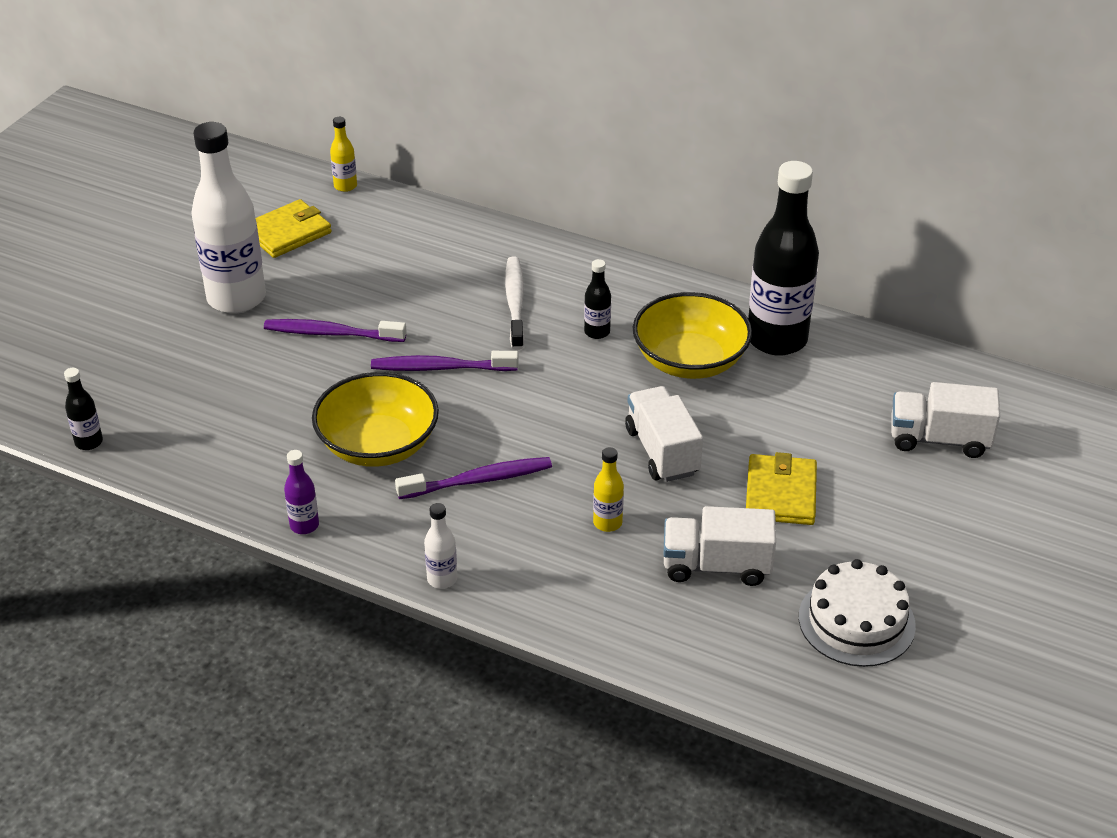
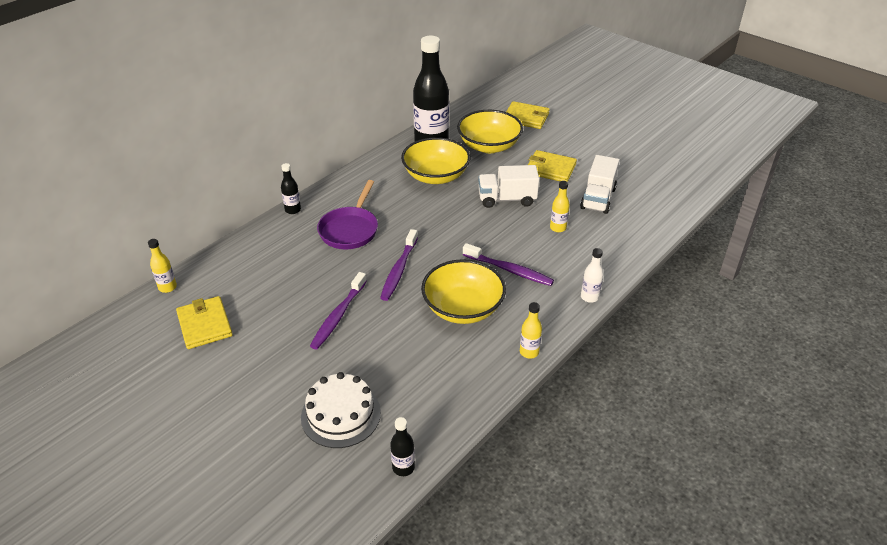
camera: 75 degrees left, 0 degrees up
(236, 298) = (269, 362): white bottle -> none
(304, 525) = (529, 352): purple bottle -> yellow bottle
(478, 480) = (509, 270): purple toothbrush -> purple toothbrush turned 120 degrees clockwise
(515, 303) = (350, 229): white toothbrush -> purple pan
(597, 332) = (395, 203): black bottle -> black bottle (293, 210)
(813, 406) = (489, 146): none -> yellow bowl
(856, 621) = (642, 166): white cake -> white cake (341, 414)
(939, 439) = (526, 118): white truck -> yellow wallet

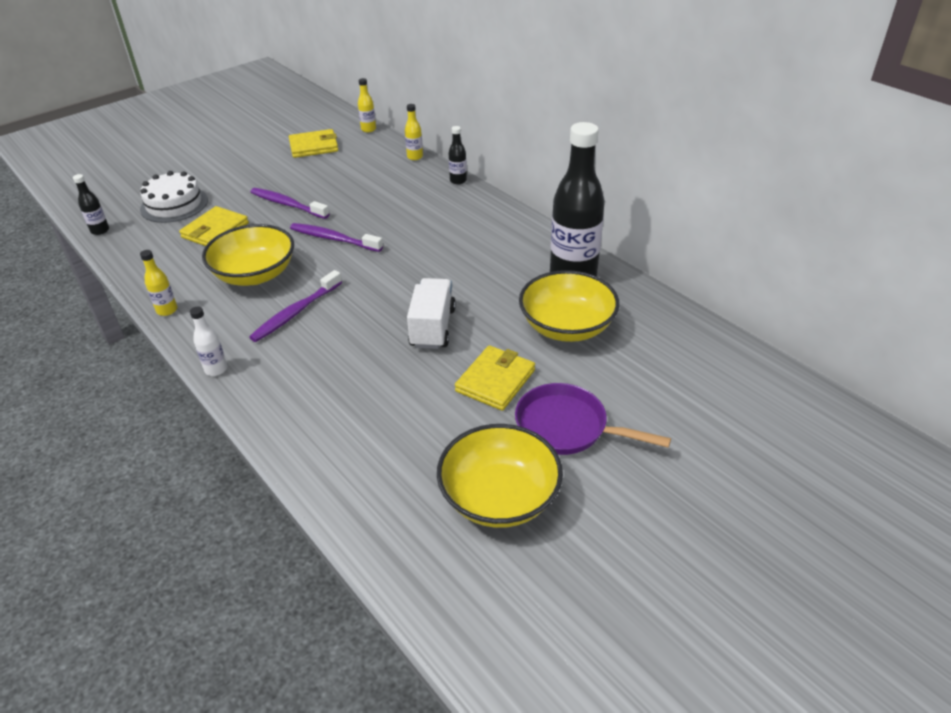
camera: 100 degrees right, 0 degrees up
(350, 229) = (413, 212): purple pan -> purple pan (567, 427)
(436, 176) = (500, 274): yellow bowl -> yellow bowl (499, 497)
(526, 118) = (650, 376): yellow wallet -> yellow wallet (215, 230)
(558, 228) = (355, 365): yellow bottle -> yellow bottle (415, 157)
(598, 198) = (406, 419): white truck -> none

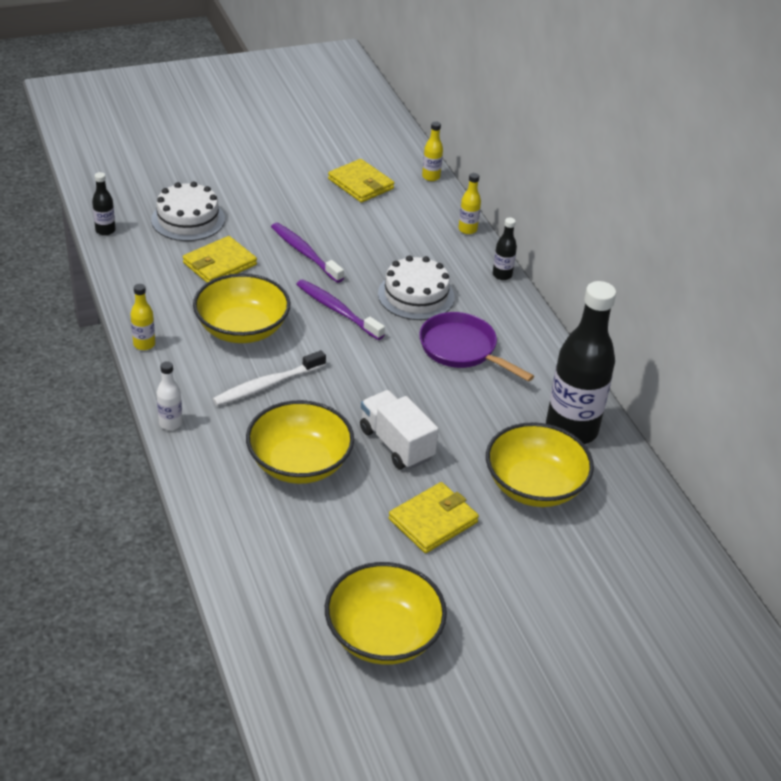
camera: 15 degrees right, 0 degrees up
(296, 312) = (267, 385): purple toothbrush -> white toothbrush
(314, 146) = (360, 184): yellow wallet -> yellow wallet turned 45 degrees clockwise
(352, 368) = (299, 463): none -> yellow bowl
(395, 212) = (416, 295): none -> white cake
(432, 327) = (396, 444): white truck -> white truck turned 60 degrees counterclockwise
(567, 427) = (480, 591): purple pan -> purple pan (462, 349)

